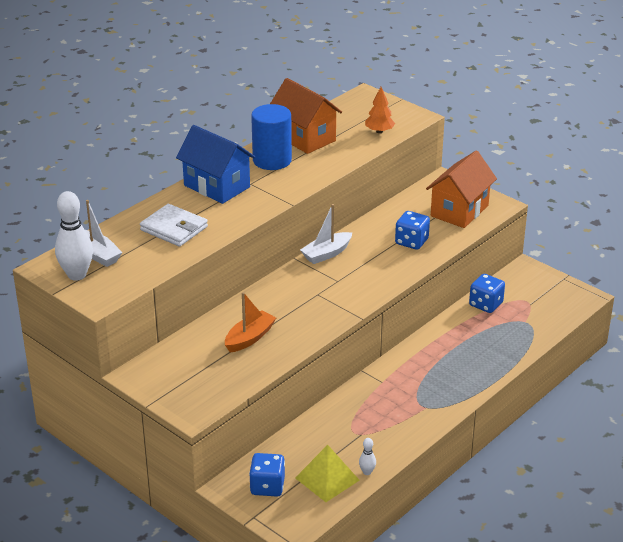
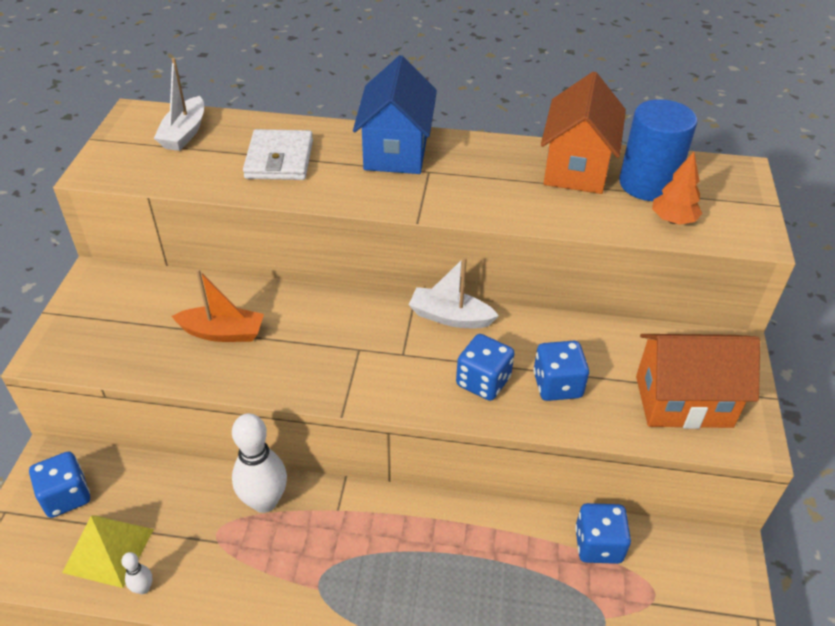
camera: 55 degrees right, 10 degrees up
(77, 275) = (135, 137): white bowling pin -> white bowling pin (264, 501)
(272, 160) = (496, 165): blue cylinder -> blue cylinder (647, 184)
(385, 263) = (483, 381): none -> blue dice

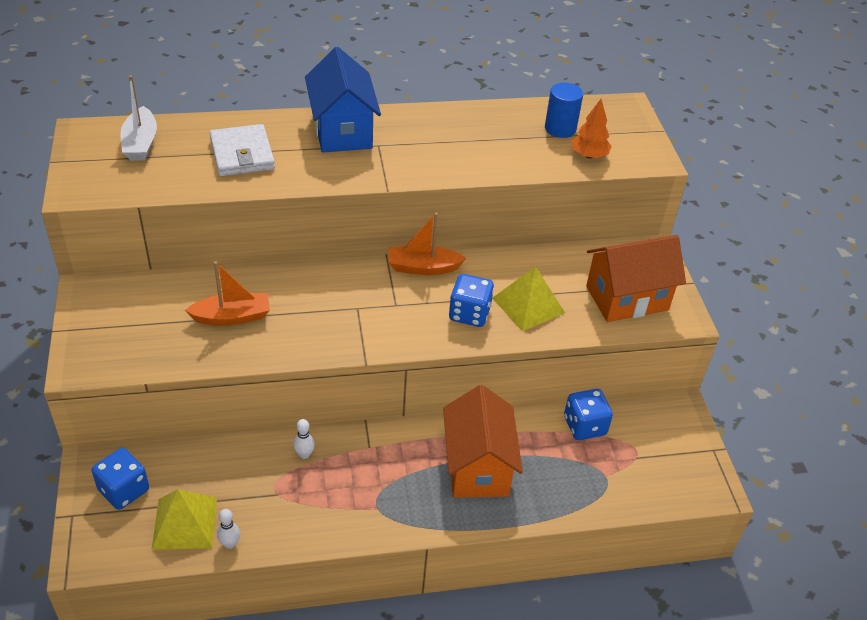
camera: 20 degrees left, 0 degrees up
(264, 501) = (304, 454): white bowling pin -> white bowling pin, size x0.45
(450, 317) = (423, 267): white boat -> orange boat
(557, 385) = (528, 305): blue dice -> yellow pyramid
(576, 168) = (499, 123): orange house -> orange house (477, 467)
(647, 184) = (560, 128): blue cylinder -> blue cylinder, size x0.66

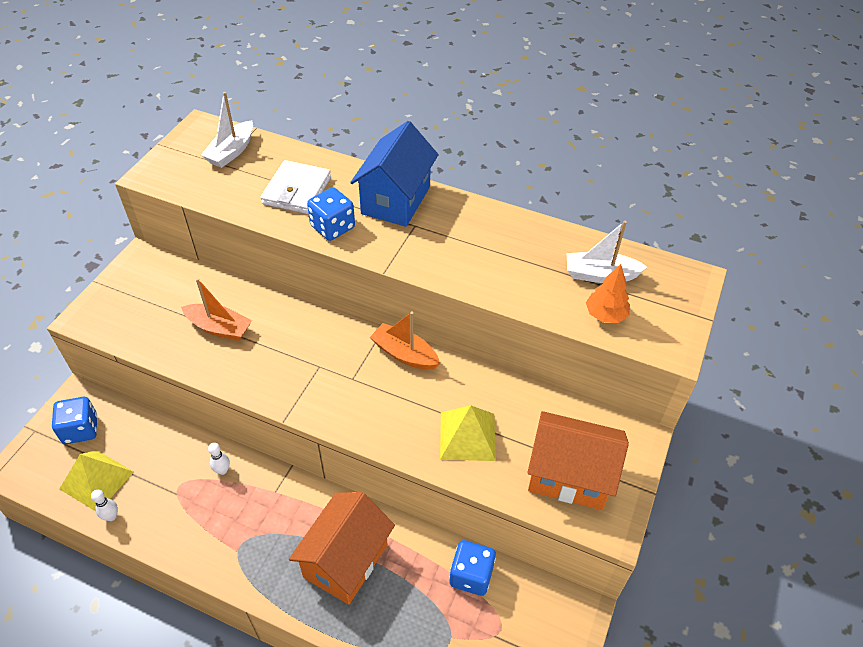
camera: 35 degrees right, 5 degrees up
(469, 314) = (407, 418): blue dice -> blue dice (332, 227)
(560, 128) = (600, 275): blue cylinder -> white boat

